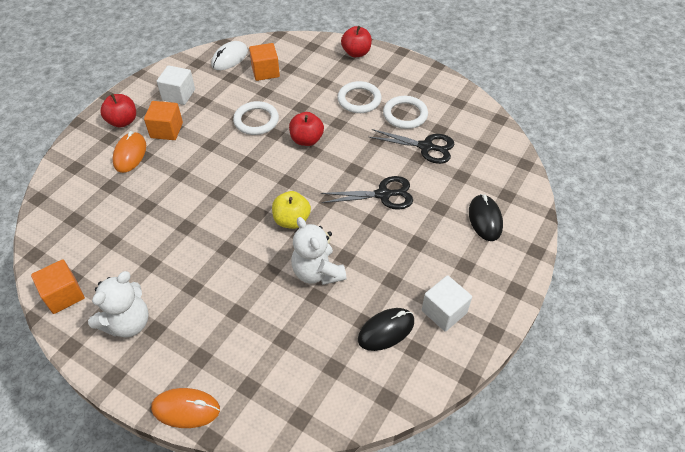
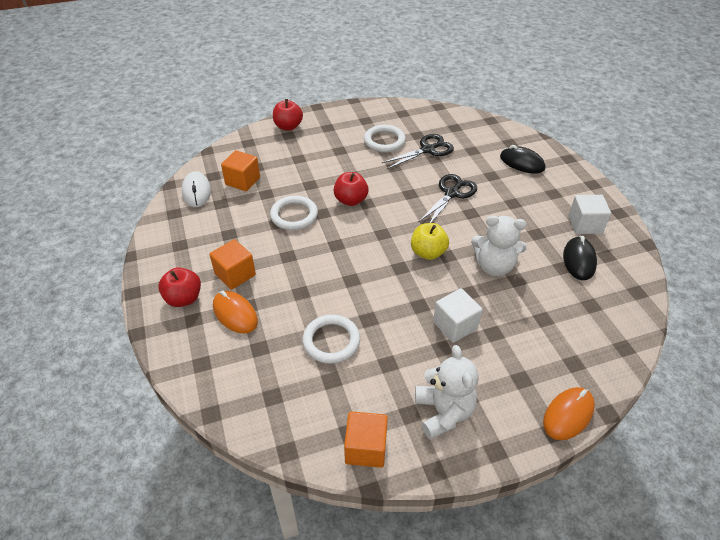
camera: 50 degrees left, 5 degrees down
(178, 95) = (199, 244): white cube -> white cube (455, 325)
(359, 100) = (341, 152): white ring -> white ring (331, 341)

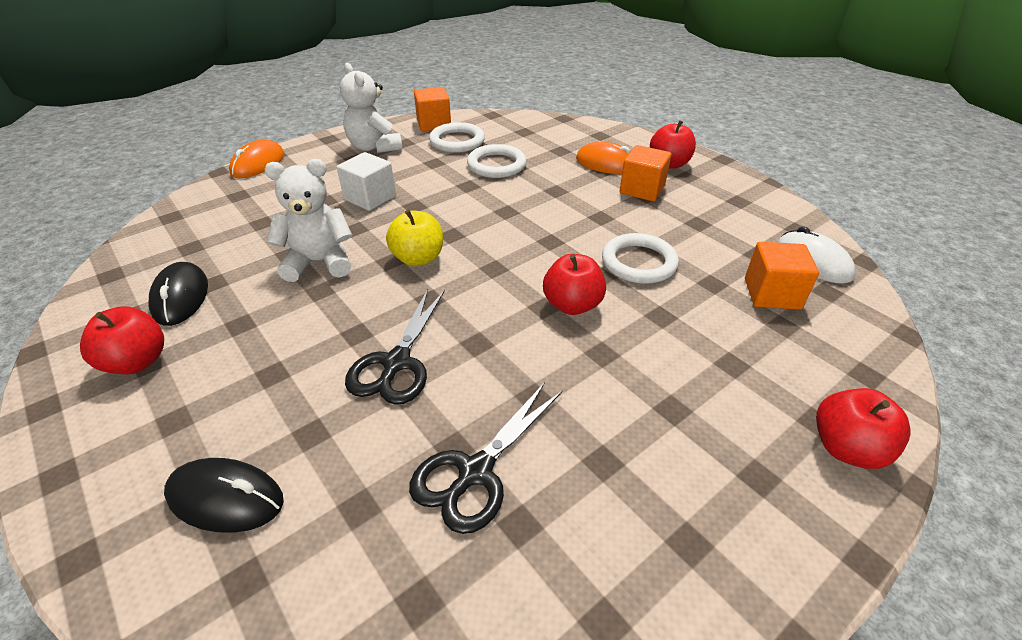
camera: 160 degrees right, 5 degrees down
(384, 141) = (593, 470): white ring -> white ring (457, 141)
(585, 224) = (137, 362): white cube -> red apple

